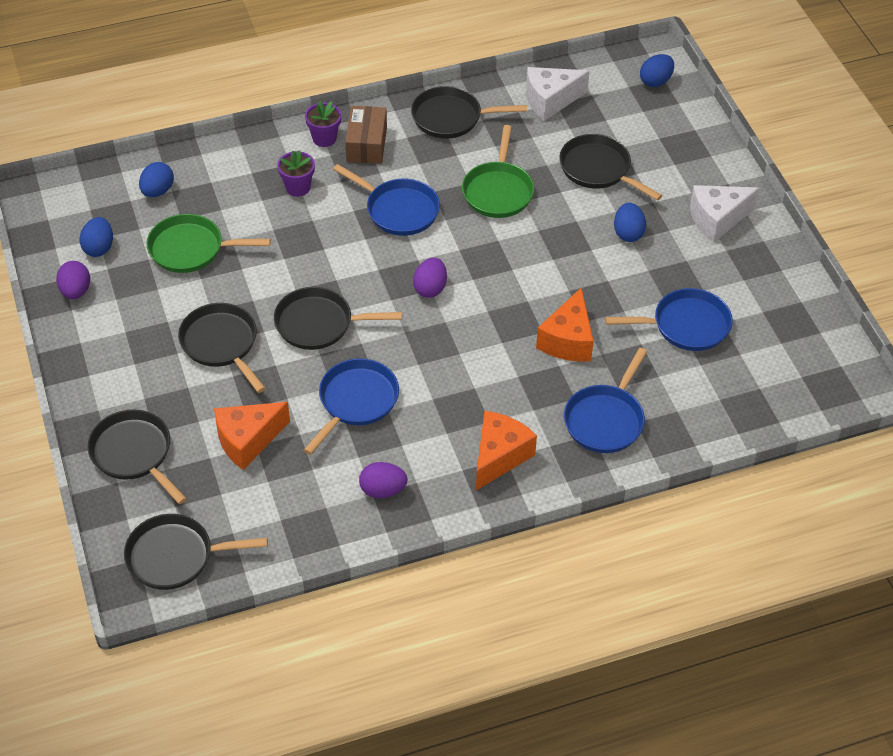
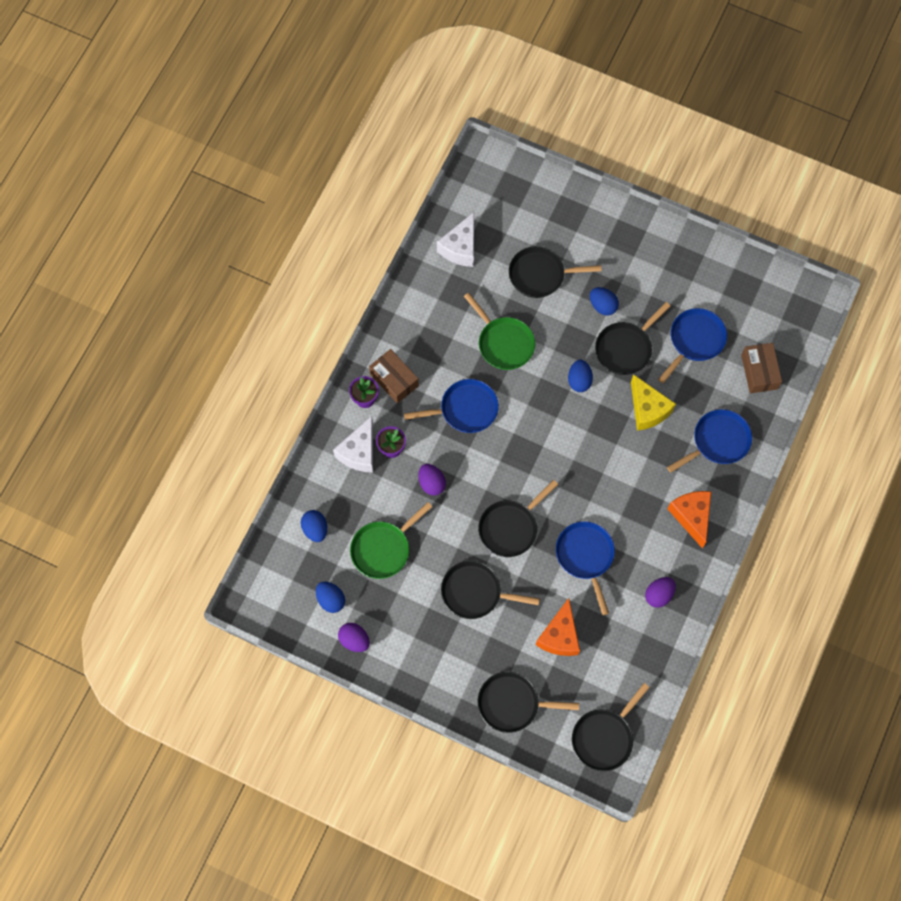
camera: 45 degrees left, 20 degrees up
(430, 288) = (541, 446): purple egg -> purple egg (431, 483)
(451, 118) = (419, 314): black pan -> black pan (625, 348)
(568, 340) = (647, 409): orange cheese -> yellow cheese
(605, 420) = (718, 441): blue pan -> blue pan turned 105 degrees counterclockwise
(655, 81) = (502, 177): blue egg -> blue egg (579, 380)
(717, 219) = (638, 251): white cheese -> white cheese (359, 452)
(722, 399) = (759, 372): none -> brown box

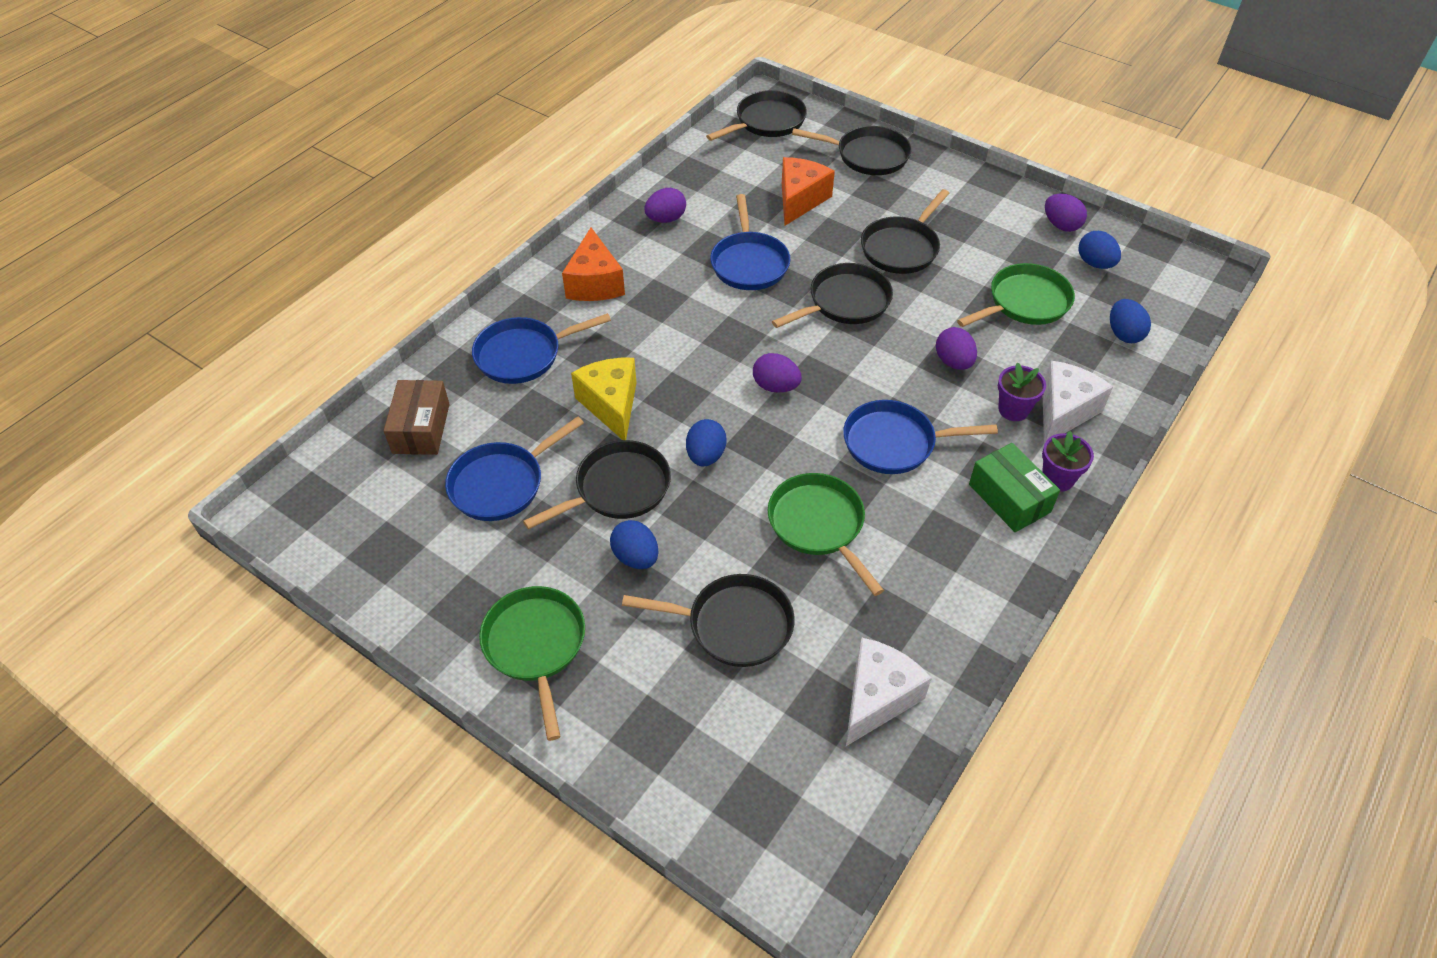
camera: 170 degrees left, 20 degrees down
(394, 380) = (1009, 498): brown box -> green box
(475, 592) = (901, 248): black pan -> black pan turned 105 degrees clockwise
(546, 442) = (775, 386): none -> purple egg
(640, 247) = (536, 646): none -> green pan

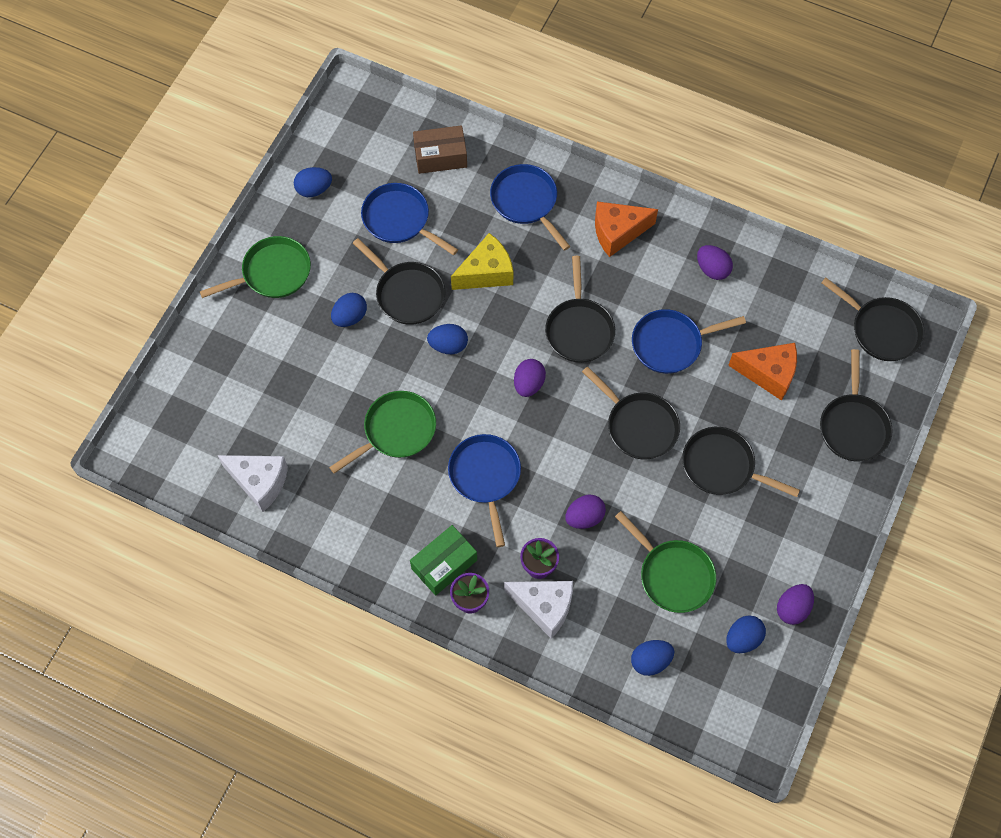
camera: 80 degrees right, 15 degrees up
(413, 577) = (314, 189): none -> blue egg
(733, 625) = (304, 387): black pan -> black pan (579, 329)

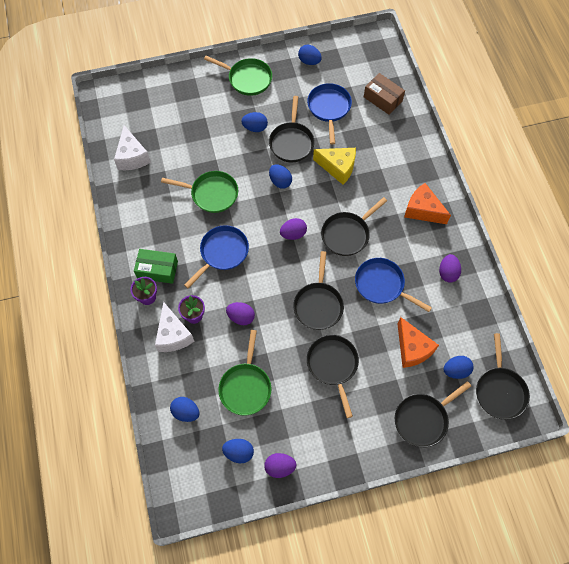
camera: 50 degrees right, 0 degrees up
(526, 202) = (396, 155): blue pan -> none
(826, 352) = (456, 370): none -> blue egg

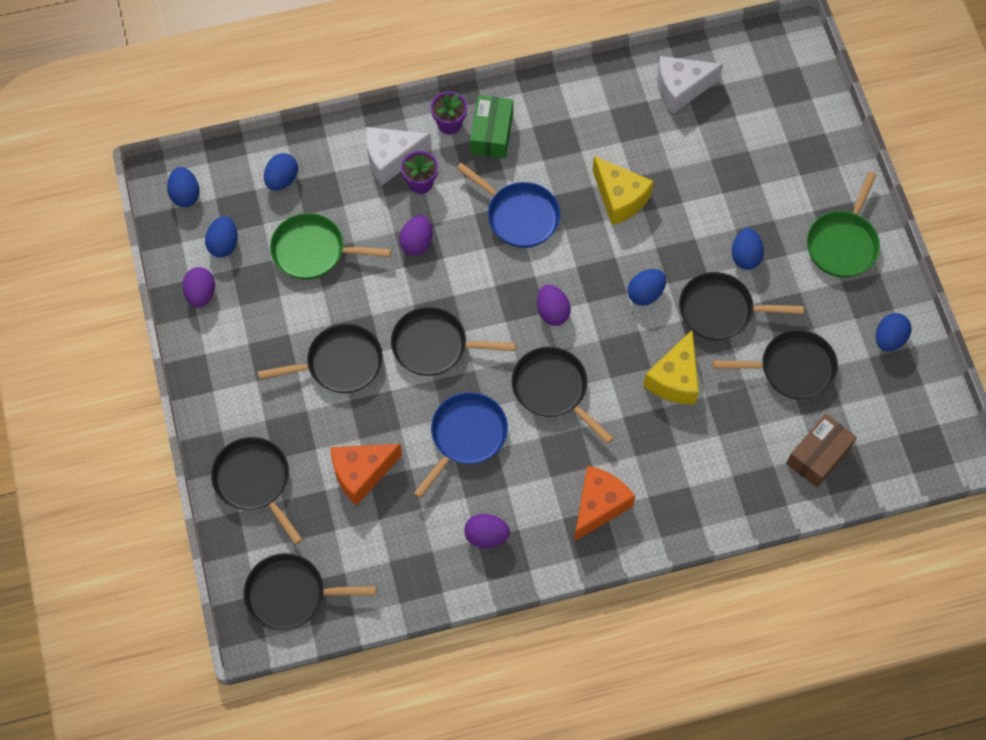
camera: 90 degrees right, 0 degrees up
(211, 194) = (619, 198): green pan -> yellow cheese
(329, 108) = (792, 368): blue pan -> black pan
(456, 370) = (325, 533): blue egg -> blue egg (185, 195)

